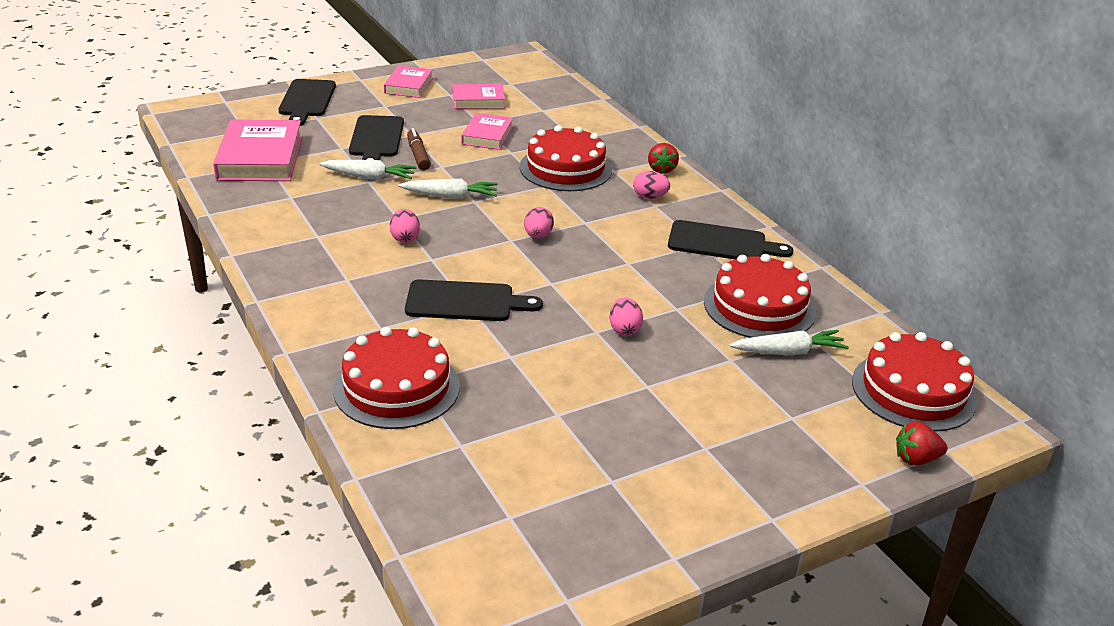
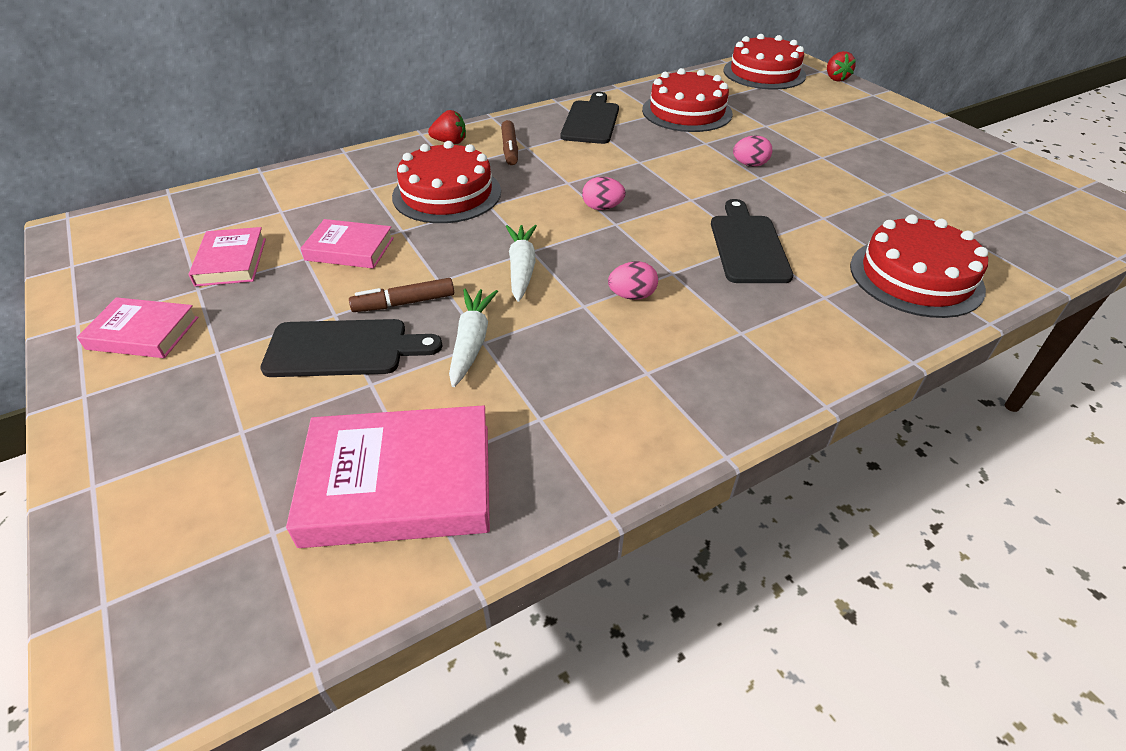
camera: 90 degrees left, 10 degrees up
(306, 100) = (155, 458): black cutting board -> none
(649, 197) = (510, 149): pink egg -> brown marker
(788, 352) = (743, 105): white carrot -> none

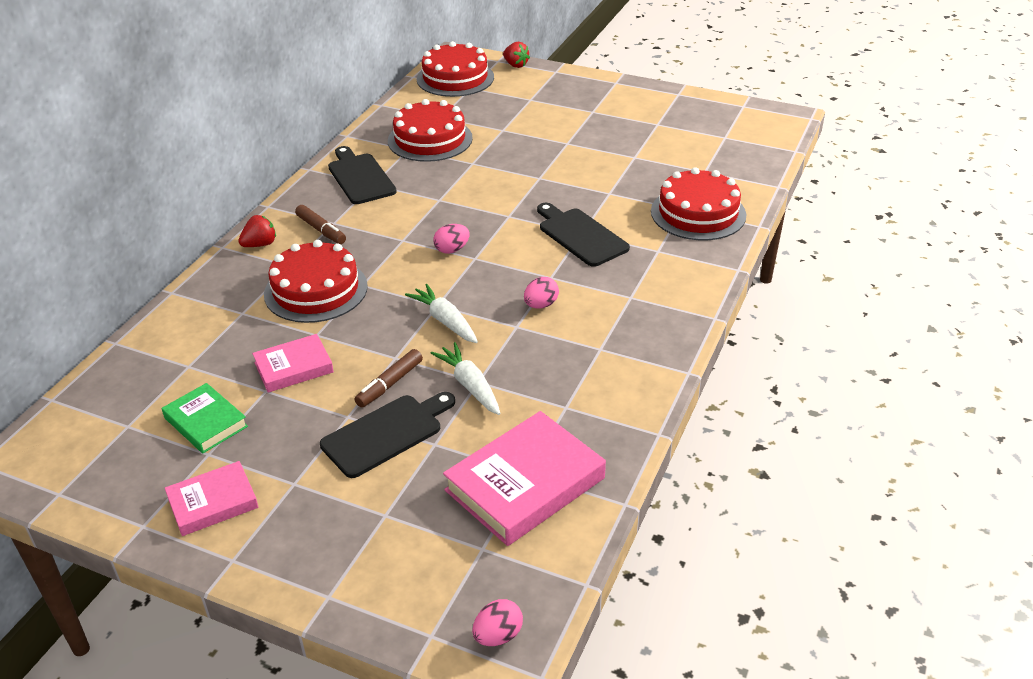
camera: 35 degrees left, 5 degrees down
(231, 262) = (206, 422): pink book -> green book
(749, 165) = (523, 170): pink egg -> pink egg (498, 635)

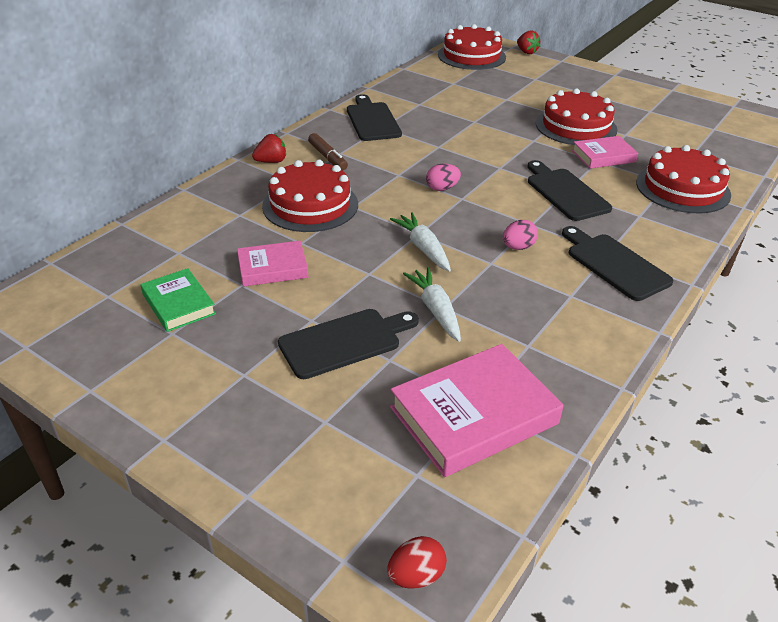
camera: 10 degrees right, 0 degrees up
(213, 502) = (162, 379): pink book -> pink book (603, 156)
(389, 384) = (358, 296): brown marker -> none
(430, 139) = (440, 99): red cake -> red cake (576, 126)
(498, 635) = (416, 576): pink egg -> red egg
(639, 309) = (615, 264): none -> black cutting board

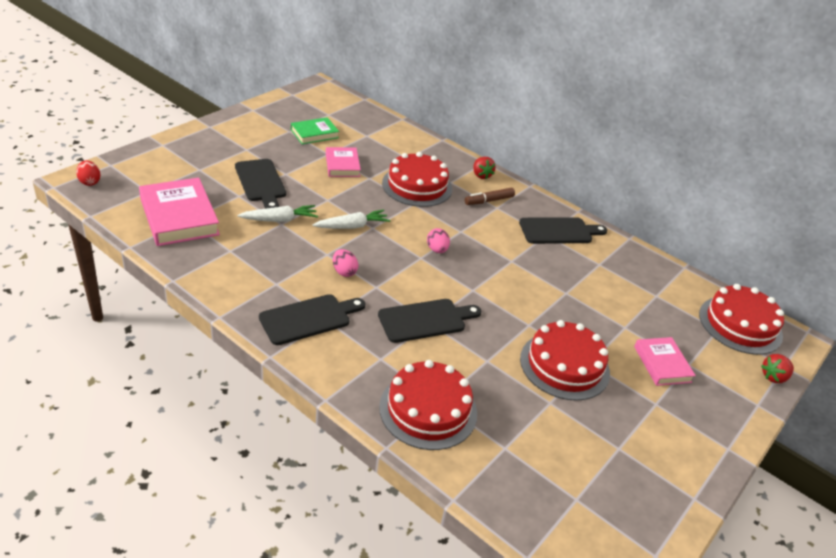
camera: 90 degrees right, 0 degrees up
(603, 156) = (497, 368): pink book -> pink book (662, 364)

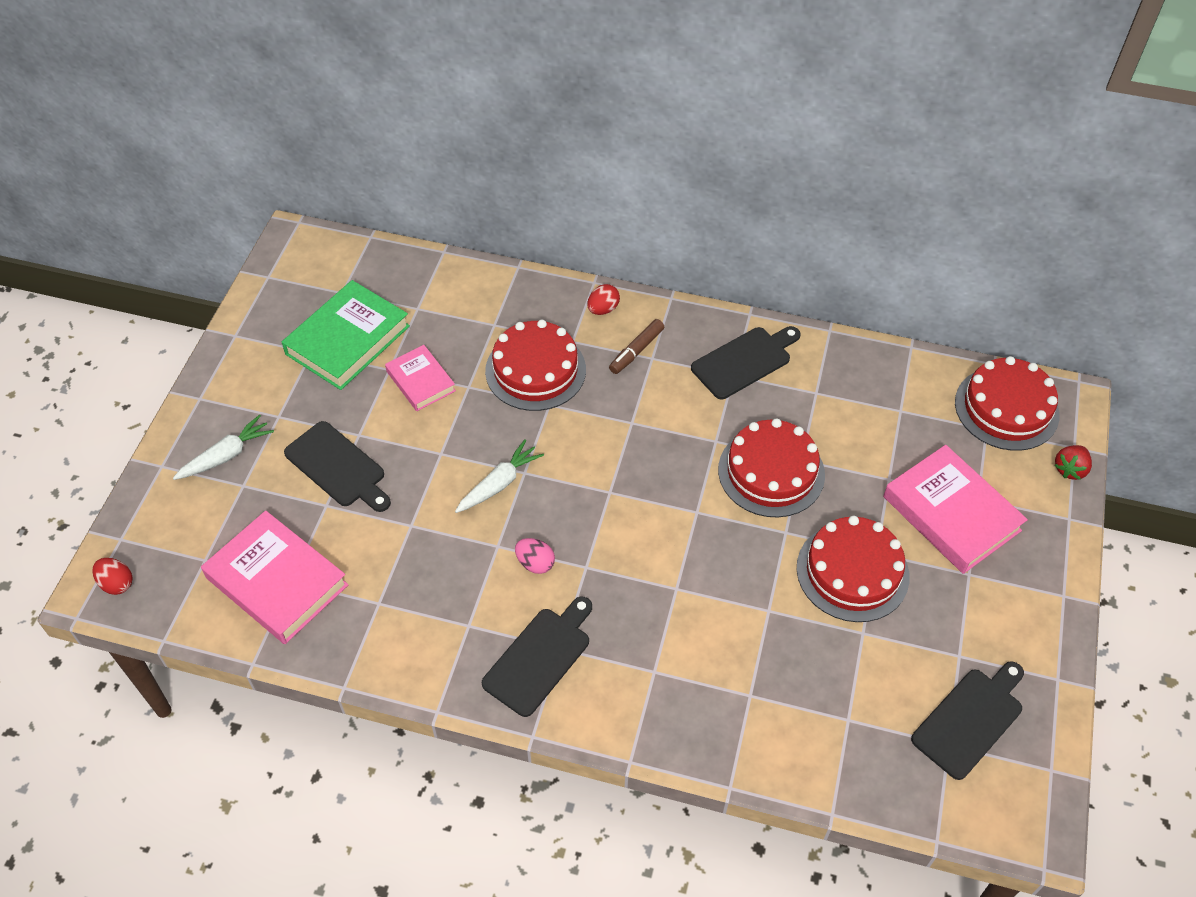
camera: 20 degrees left, 15 degrees up
(279, 220) = (404, 520): white carrot -> white carrot (226, 455)
(314, 134) = (348, 340): green book -> green book, size x1.71
(425, 320) = (670, 588): black cutting board -> black cutting board (970, 720)
(428, 410) = (744, 713): red cake -> red cake (771, 472)
(437, 250) = (621, 469): pink egg -> none
(481, 175) = (603, 309): red strawberry -> red egg
(662, 364) = (951, 513): pink book -> pink book, size x1.71

